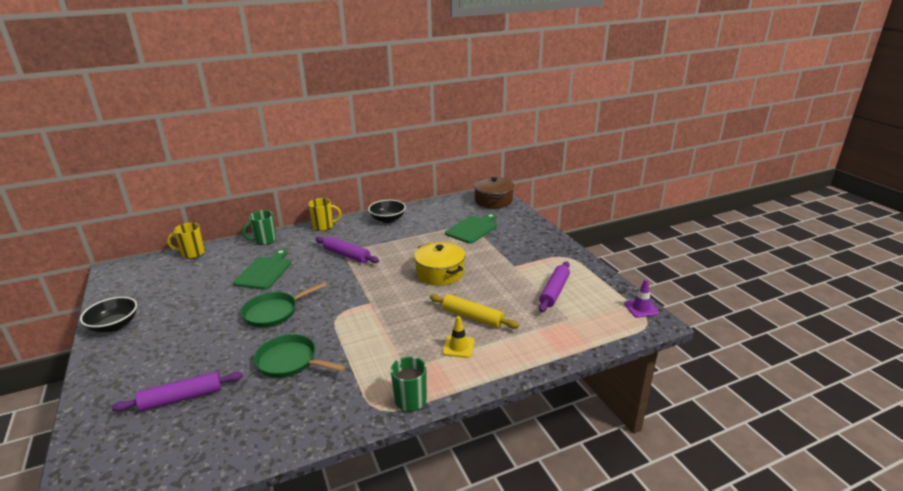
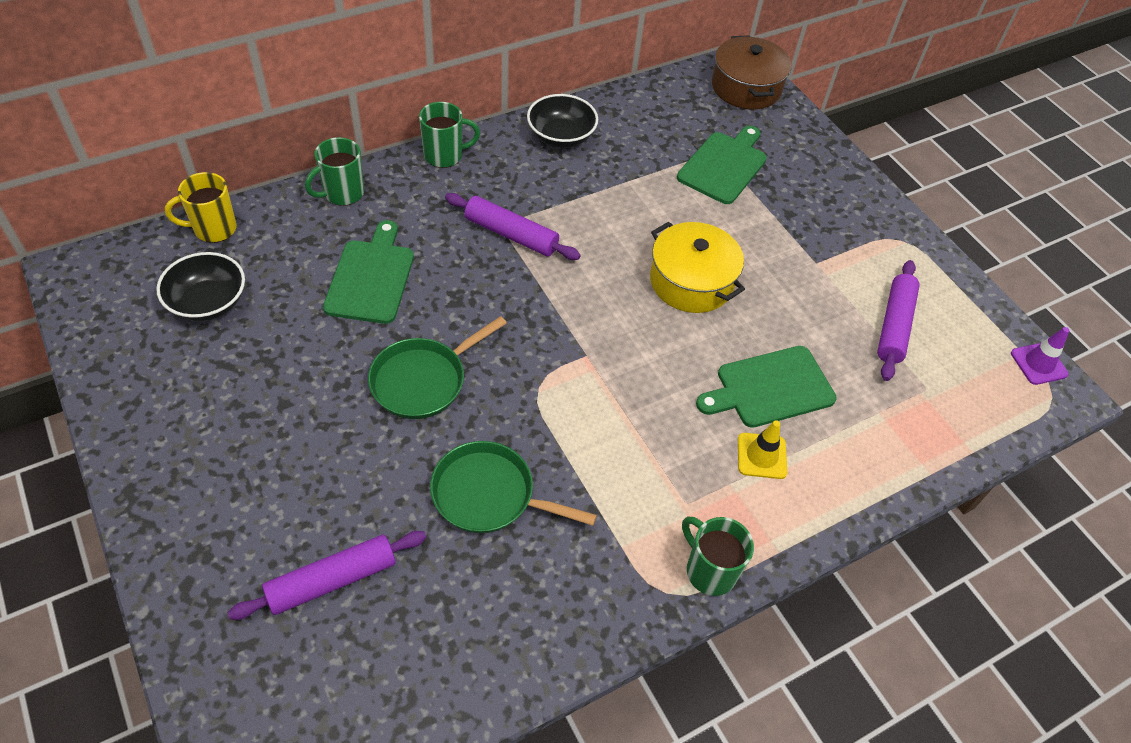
camera: 10 degrees left, 25 degrees up
(114, 325) = (139, 417): black bowl -> black bowl (208, 302)
(324, 226) = (445, 155): yellow mug -> green mug
(472, 317) = (770, 388): yellow rolling pin -> green cutting board

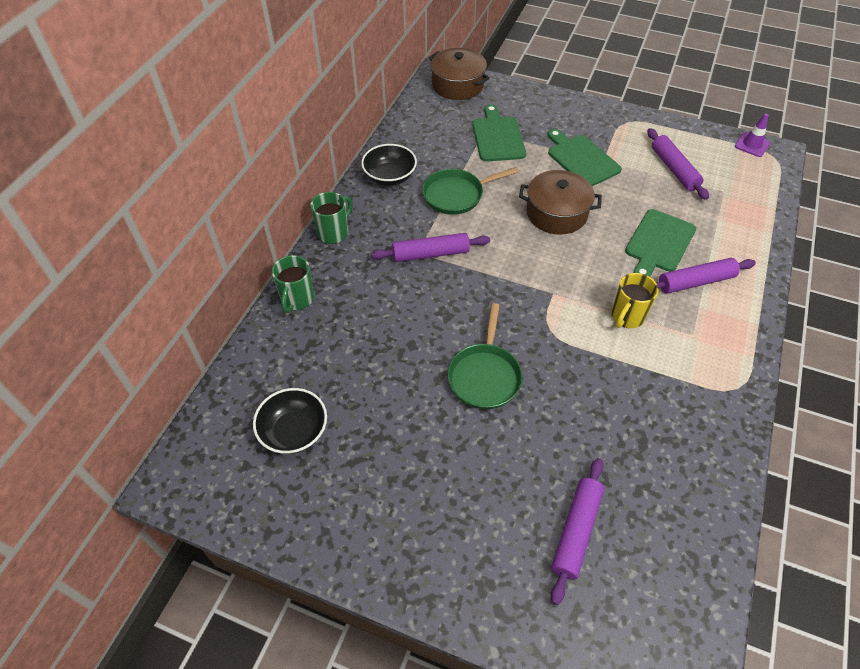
camera: 35 degrees left, 0 degrees up
(213, 229) = (237, 382): yellow mug -> yellow mug (627, 317)
(371, 277) = (380, 338): green cutting board -> green cutting board (581, 159)
(489, 495) = (597, 411): green pan -> green pan (456, 195)
(691, 281) = (556, 213): yellow pot -> brown pot
(709, 570) = (742, 360): green mug -> none
(761, 456) = (695, 282): yellow traffic cone -> purple rolling pin

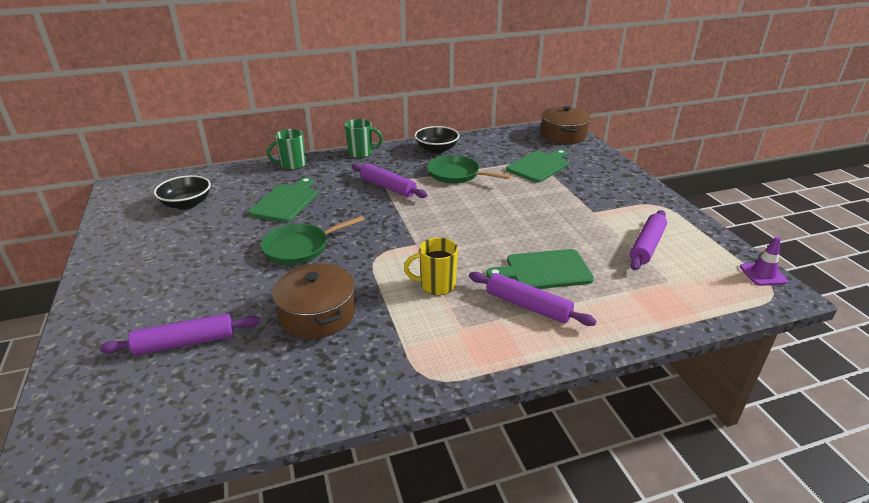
camera: 50 degrees right, 20 degrees down
(556, 213) = (501, 215): brown pot -> brown pot (317, 314)
(581, 159) = (578, 203): green cutting board -> green cutting board (286, 202)

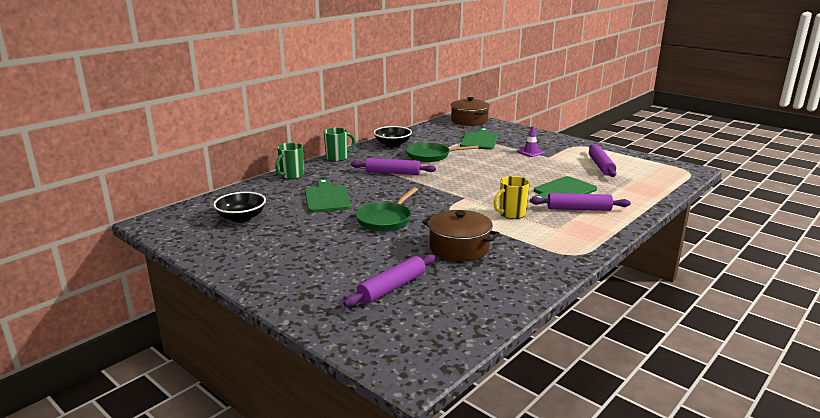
camera: 30 degrees left, 10 degrees down
(763, 274) = (673, 165): purple traffic cone -> purple traffic cone (530, 152)

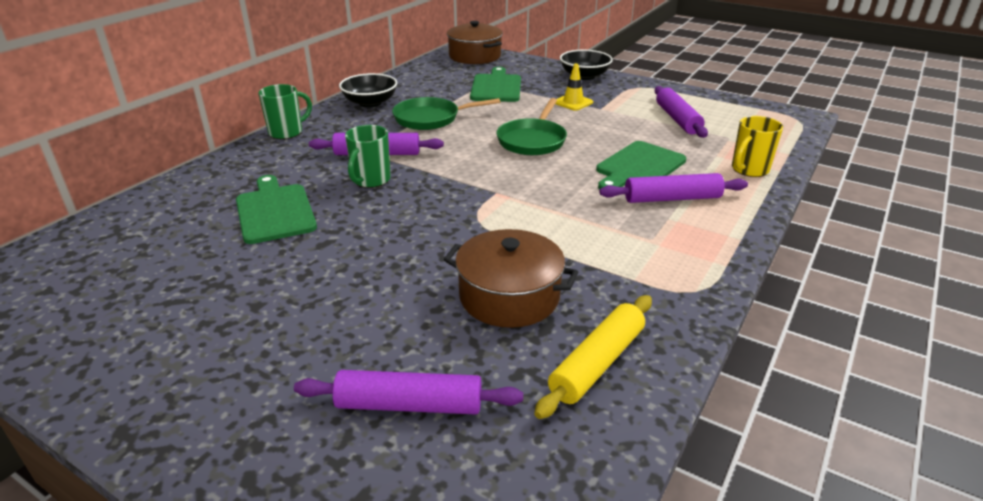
camera: 10 degrees left, 10 degrees up
(241, 218) = (125, 268): black bowl -> black bowl (584, 76)
(291, 176) = (213, 172): green mug -> green mug (370, 180)
(385, 219) = (378, 247): green pan -> green pan (532, 140)
(392, 287) = (409, 404): purple rolling pin -> purple rolling pin turned 60 degrees clockwise
(502, 281) = (597, 363): none -> yellow rolling pin
(511, 214) = (575, 217): yellow mug -> yellow mug (749, 170)
(530, 152) = (573, 102): purple traffic cone -> yellow traffic cone

